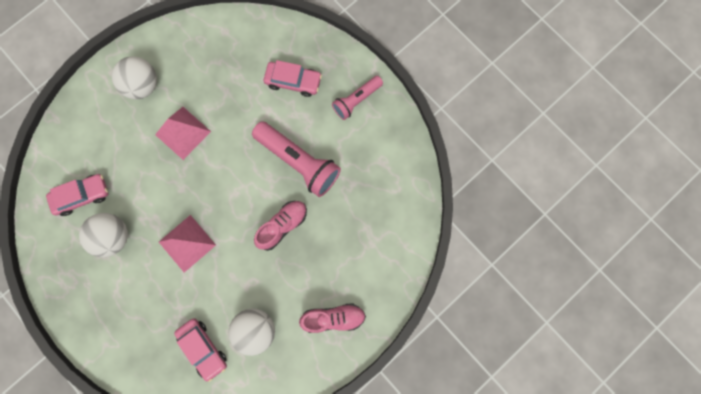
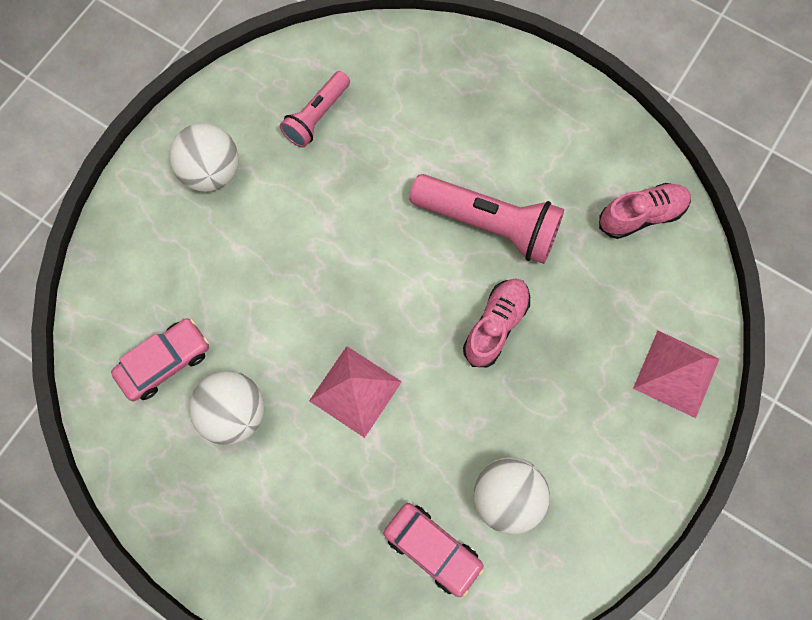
camera: 15 degrees left, 5 degrees down
(183, 133) = (296, 225): pink pyramid -> pink pyramid (676, 373)
(293, 81) = (441, 109): pink car -> none
(333, 318) = (621, 445): pink shoe -> pink shoe (641, 215)
(356, 100) = (545, 113): pink flashlight -> pink flashlight (317, 116)

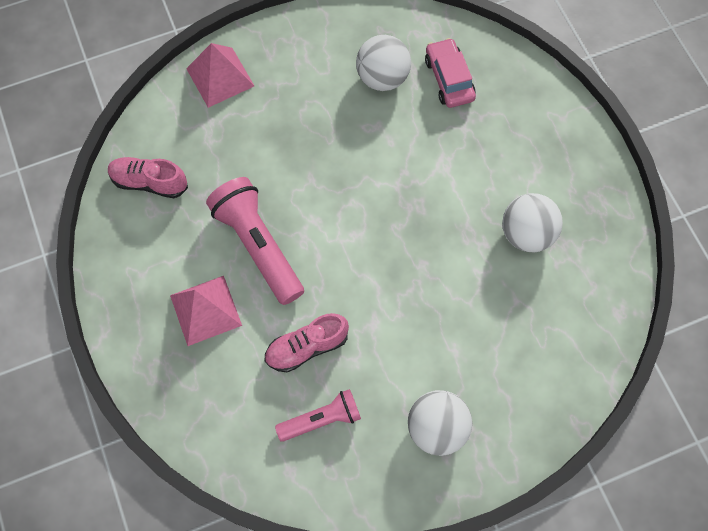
camera: 145 degrees left, 5 degrees down
(165, 362) = (557, 299): pink car -> none
(355, 391) = (434, 195): pink pyramid -> pink pyramid (205, 310)
(495, 325) = (309, 176): pink shoe -> pink shoe (307, 347)

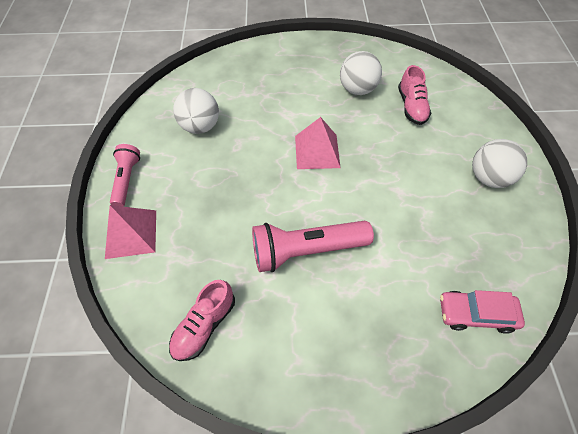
camera: 70 degrees left, 10 degrees down
(205, 310) = (353, 311): pink pyramid -> pink pyramid (317, 151)
(307, 347) = (407, 241): pink shoe -> pink shoe (411, 106)
(321, 419) = (471, 248): pink flashlight -> pink flashlight (127, 180)
(449, 79) = (223, 92): pink car -> pink car (475, 314)

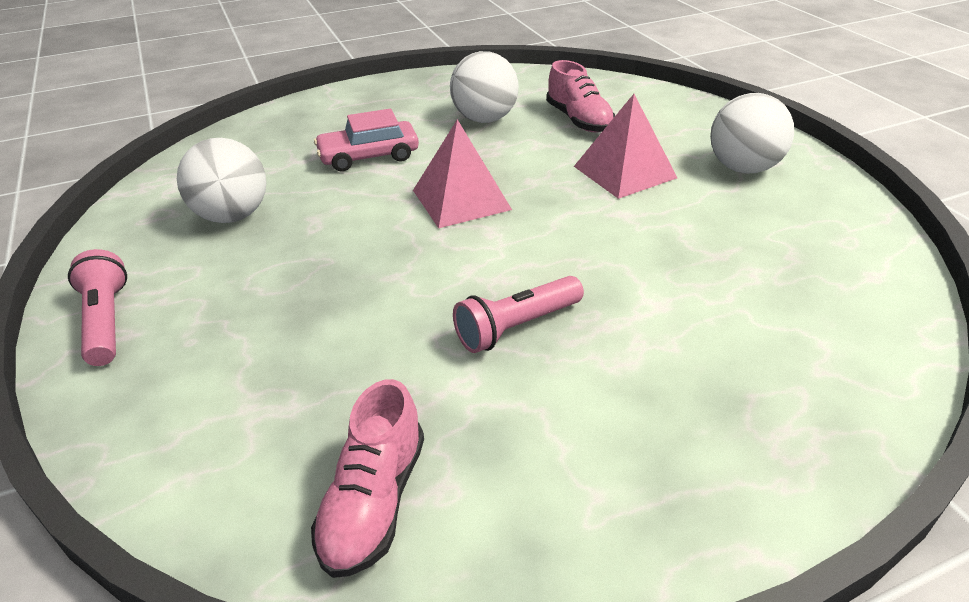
camera: 20 degrees left, 20 degrees down
(131, 234) = (145, 401): pink pyramid -> pink pyramid (625, 172)
(306, 250) = (517, 327): pink flashlight -> pink flashlight, size x0.60
(475, 314) = (848, 327): pink car -> pink car (369, 156)

